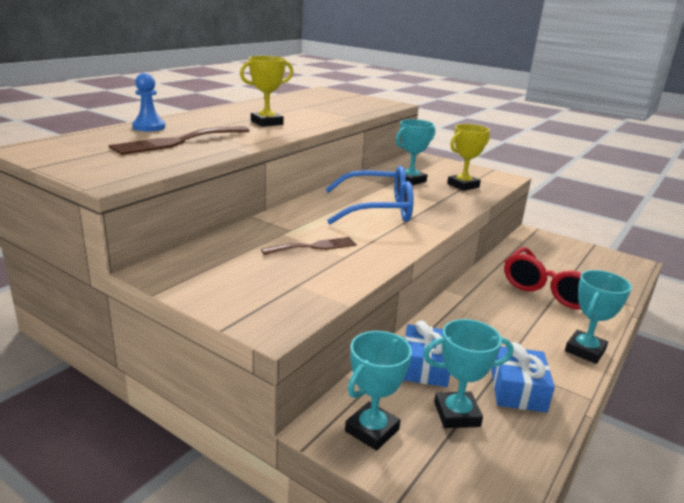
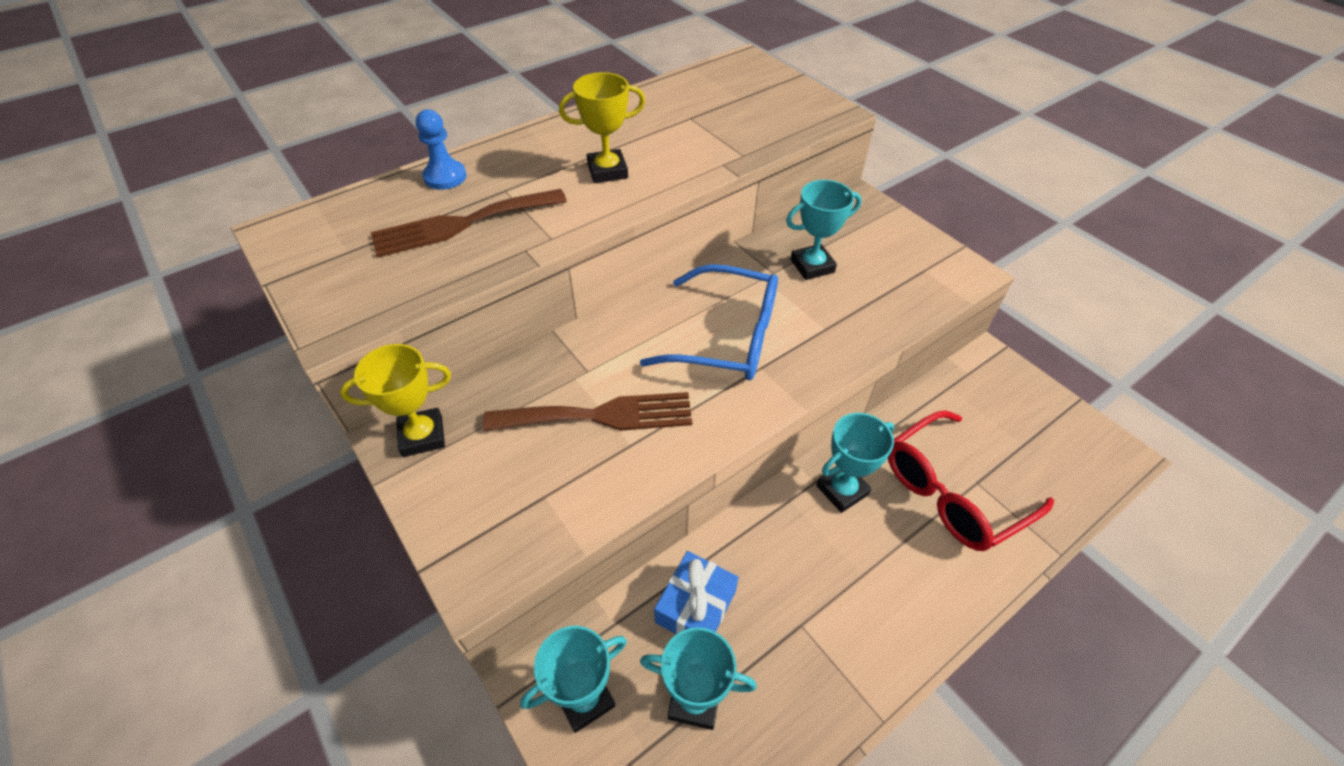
camera: 20 degrees right, 25 degrees up
(314, 247) = (600, 416): brown fork -> brown fork, size x1.63
(463, 185) = (887, 288): yellow trophy -> yellow trophy (422, 436)
(518, 390) = (793, 679): blue gift -> none
(585, 350) = (927, 628): turquoise trophy -> turquoise trophy (842, 490)

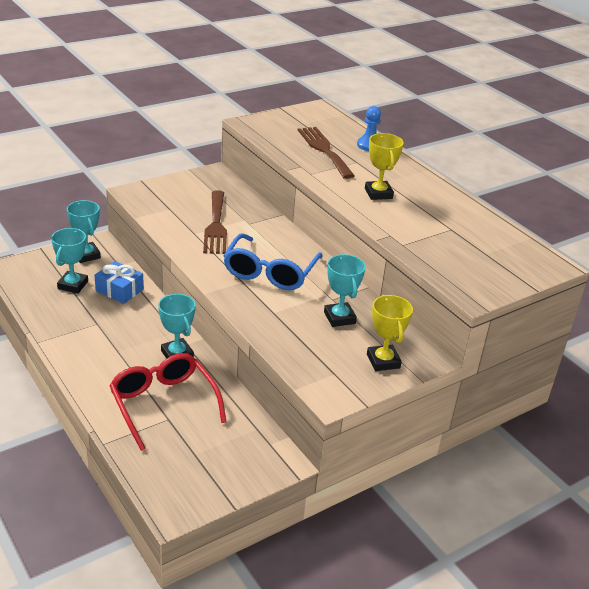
camera: 90 degrees right, 15 degrees down
(422, 436) = (213, 179): yellow trophy -> yellow trophy (383, 361)

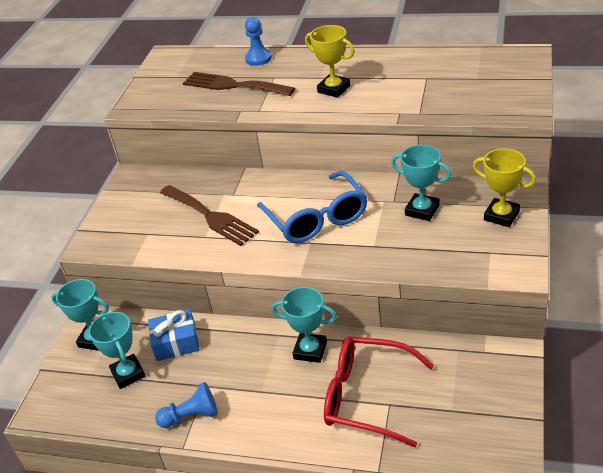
camera: 35 degrees left, 5 degrees up
(66, 331) = (191, 416): none -> blue pawn

